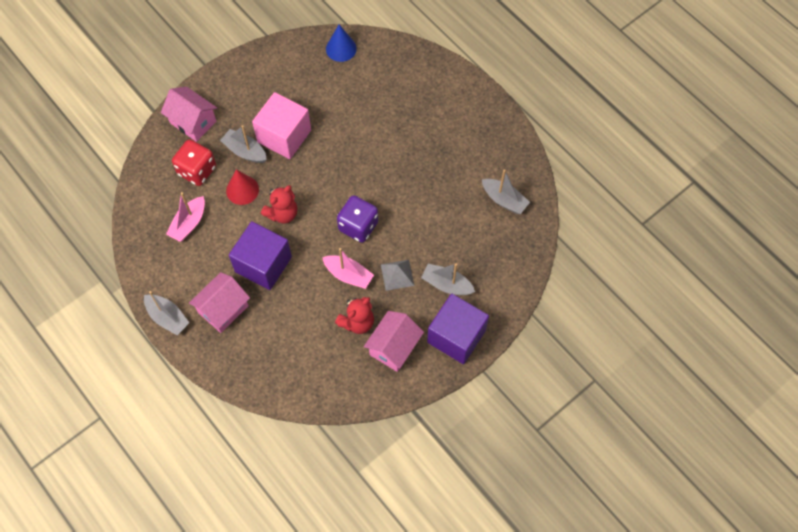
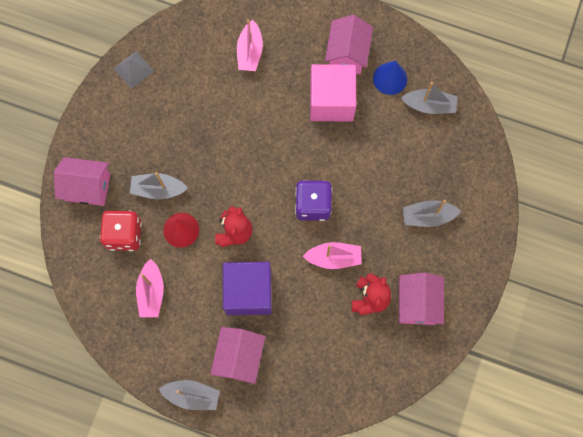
camera: 30 degrees left, 10 degrees up
(284, 136) = (186, 153): pink cube -> pink cube (331, 101)
(341, 48) = (184, 33): blue cone -> blue cone (390, 78)
(384, 87) = (250, 52): none -> pink boat
(397, 275) = (378, 232): grey pyramid -> grey pyramid (133, 69)
(456, 336) = (466, 261): purple cube -> none
(461, 127) = (347, 54): none -> pink house

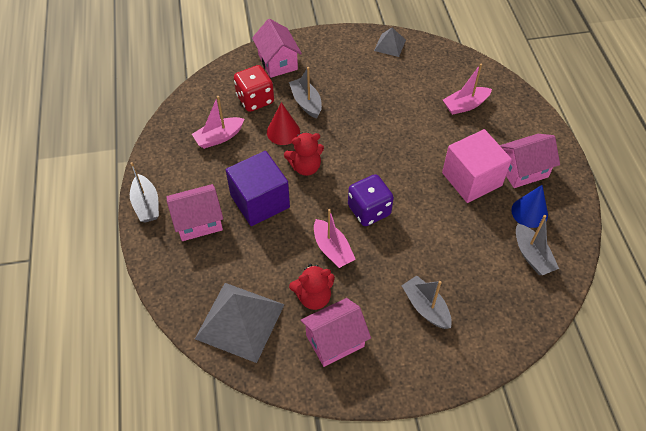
camera: 60 degrees right, 20 degrees down
(359, 369) = (240, 321): none -> grey pyramid

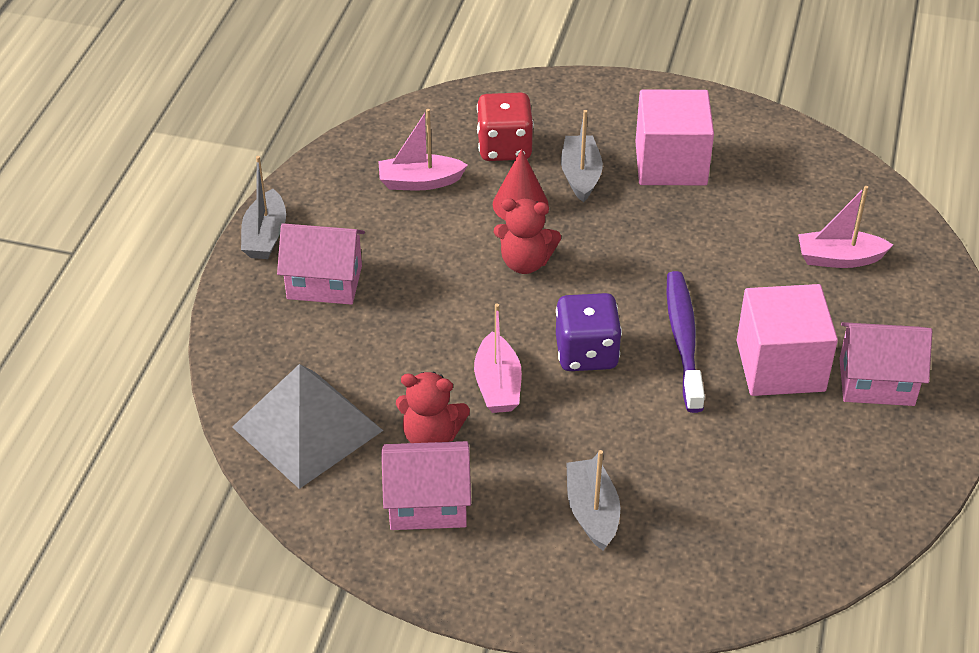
camera: 25 degrees right, 10 degrees down
(260, 201) = (429, 285): purple cube -> none
(278, 62) = (570, 106): pink house -> none
(350, 79) = (670, 163): none -> pink cube
(390, 45) = (767, 134): grey pyramid -> none
(415, 182) = (683, 339): none -> purple toothbrush
(529, 212) = (848, 444): blue cone -> none
(532, 255) = (811, 505): grey boat -> none

